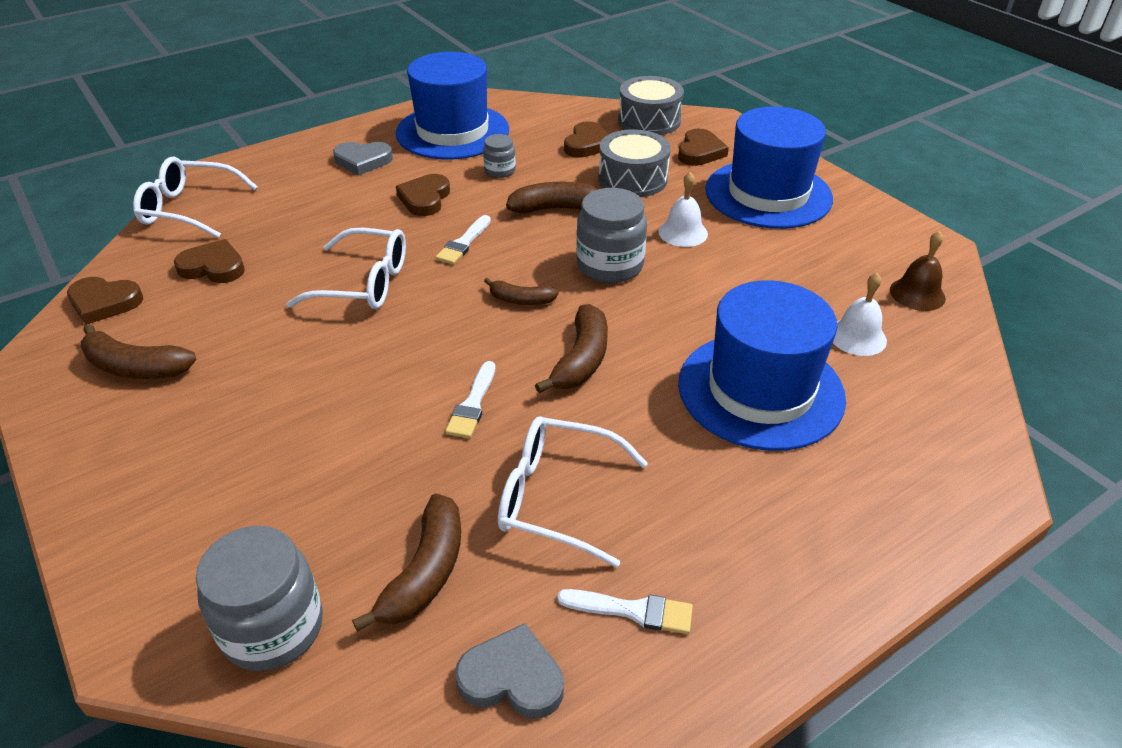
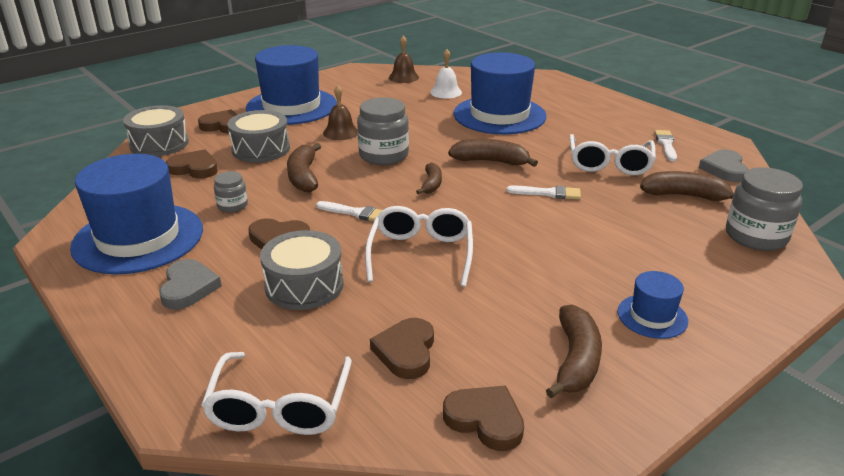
camera: 95 degrees left, 10 degrees down
(104, 303) = (485, 420): brown heart -> brown heart turned 60 degrees counterclockwise
(163, 442) = (652, 316): none -> blue hat
(339, 215) = (304, 285): none -> grey drum
(683, 232) = (341, 132): white bell -> brown bell

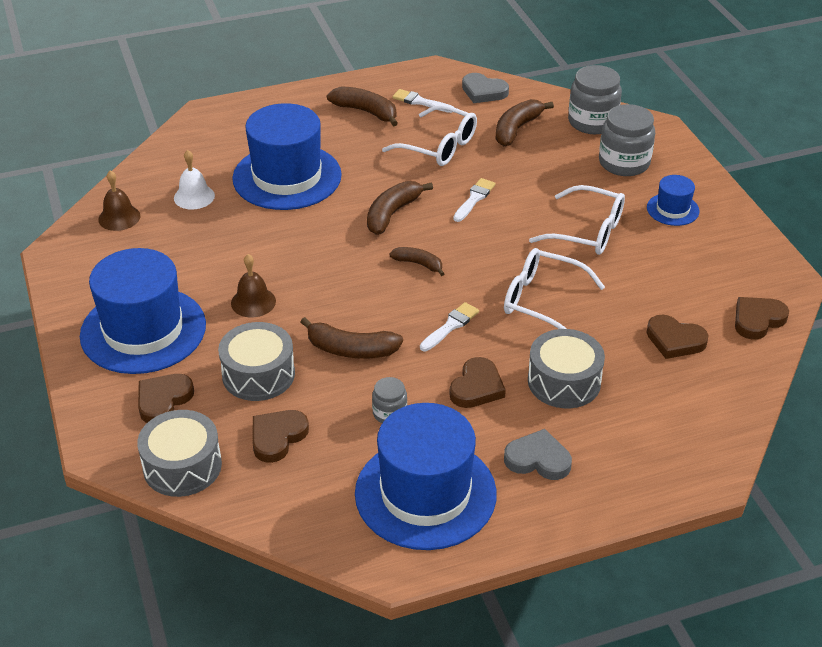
camera: 70 degrees left, 10 degrees up
(279, 407) = (719, 419): white glasses -> white glasses (588, 232)
(383, 155) = (334, 281): grey jar -> grey jar (624, 163)
(575, 360) = (710, 261): brown banana -> brown banana (366, 112)

